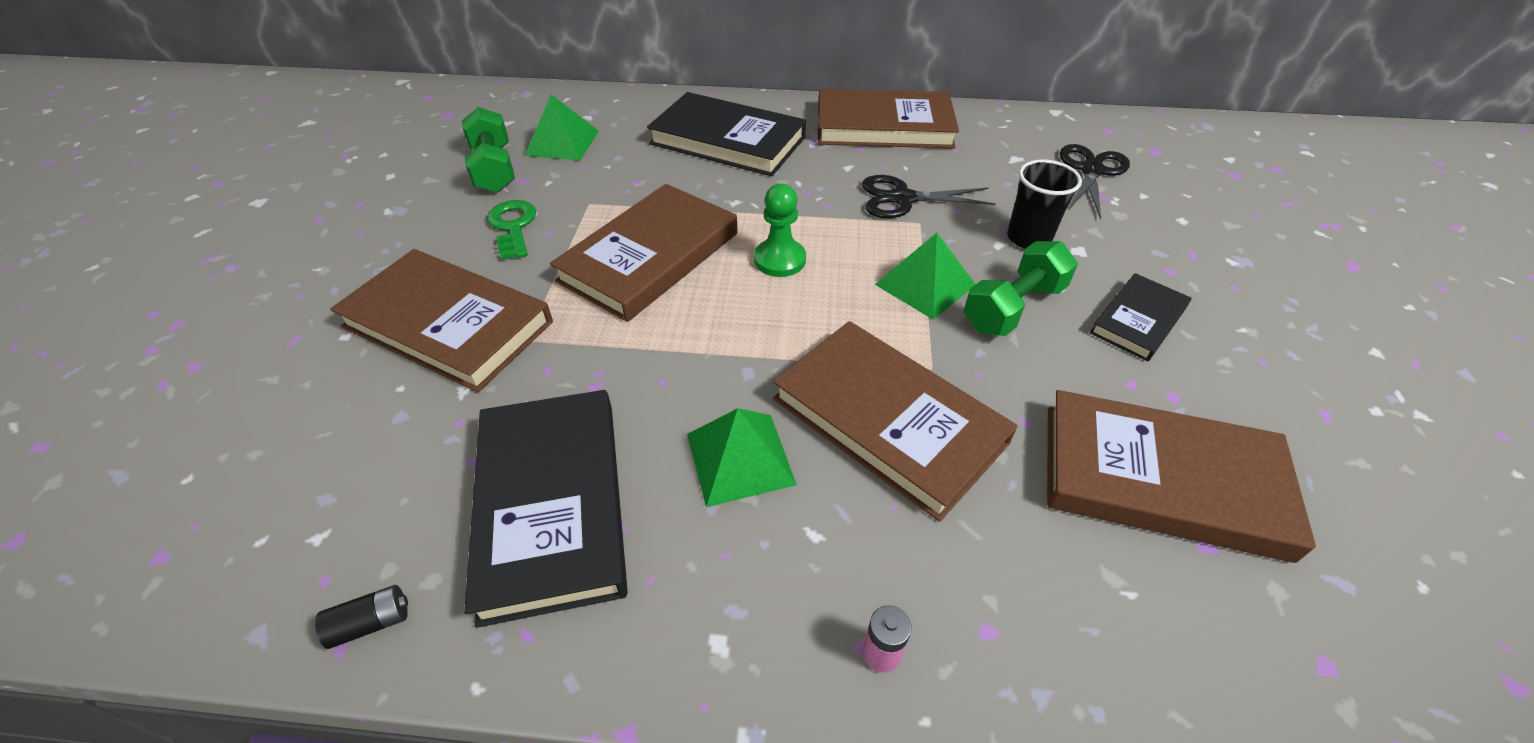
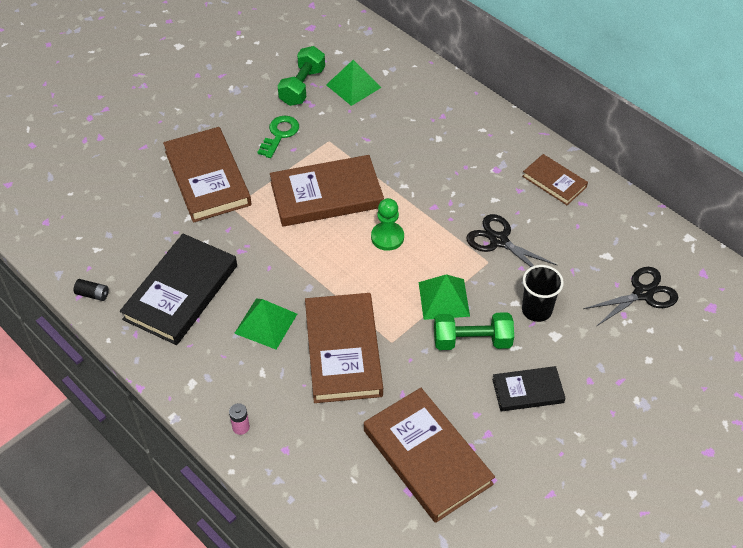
camera: 40 degrees right, 5 degrees up
(728, 140) = (446, 138): black book -> none
(884, 126) = (554, 181): brown book -> brown book, size x0.55

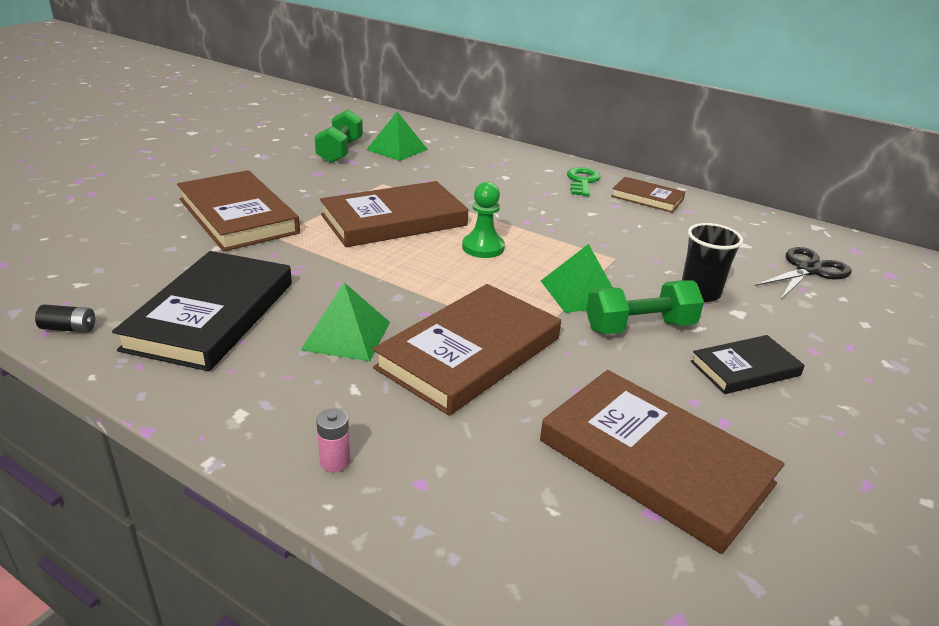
camera: 15 degrees left, 20 degrees down
(279, 134) = (323, 182): green key -> green key (582, 181)
(343, 351) = (469, 353): brown book -> brown book turned 60 degrees clockwise
(498, 240) = (616, 241): black scissors -> none

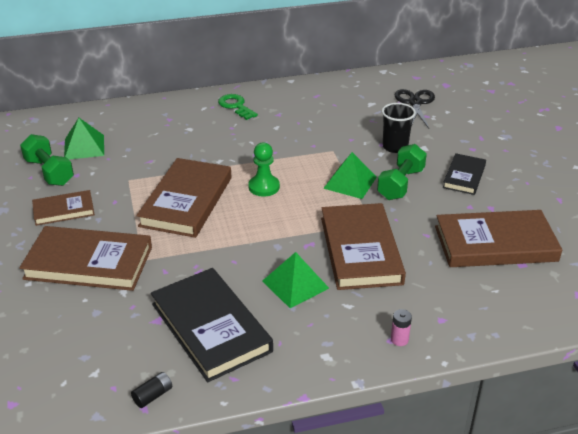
camera: 45 degrees left, 5 degrees up
(647, 198) = (286, 98): brown book -> brown book (64, 210)

